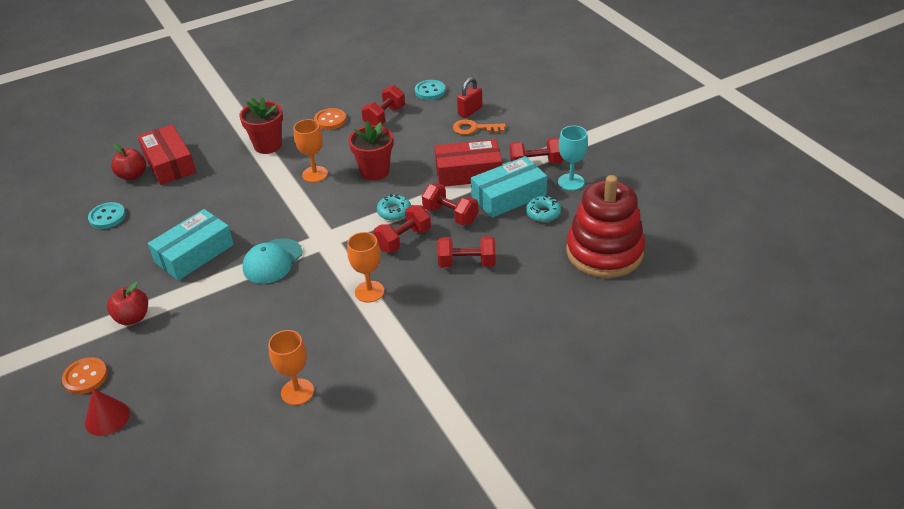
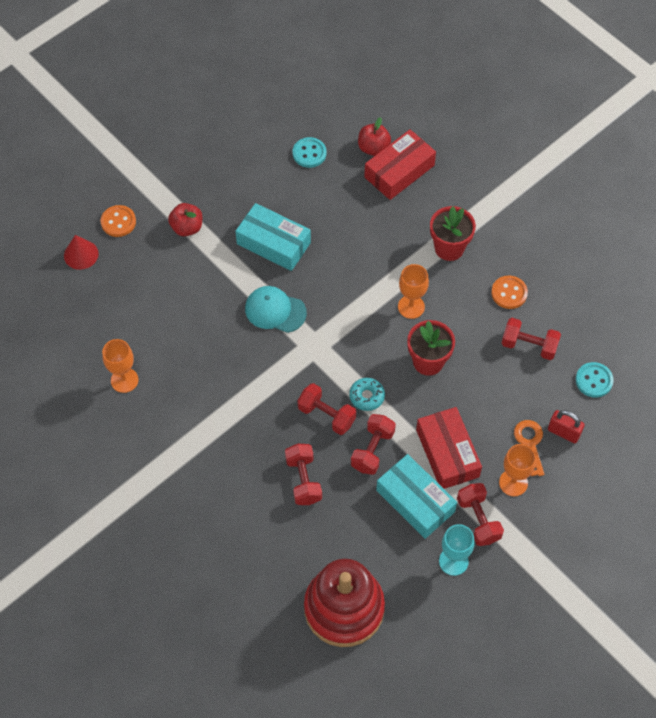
camera: 75 degrees right, 20 degrees up
(369, 291) = (249, 403): orange goblet -> orange goblet (513, 483)
(543, 213) = (393, 540): turquoise donut -> none

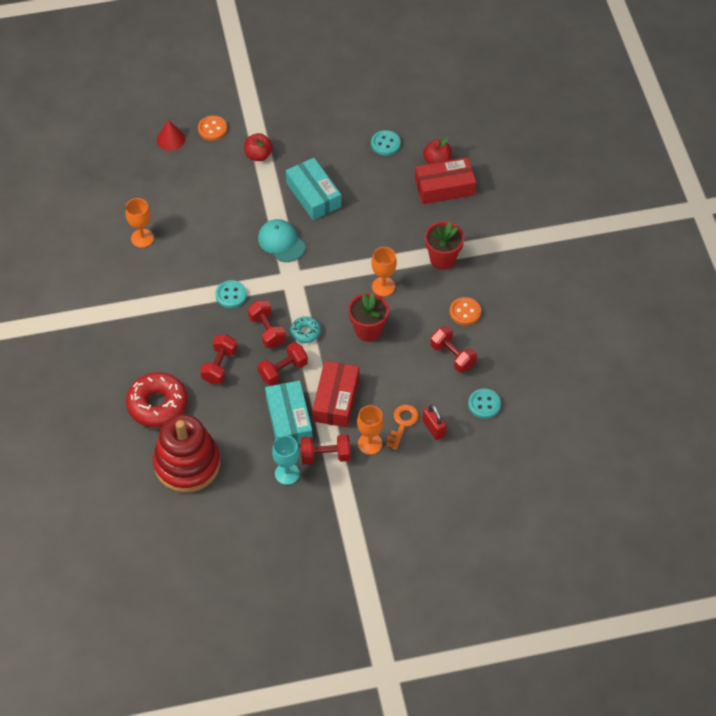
camera: 30 degrees right, 5 degrees down
(262, 395) = (231, 295): none -> turquoise button
(267, 559) = (157, 405): none -> red donut
(478, 520) = (325, 455): red dumbbell -> red dumbbell turned 75 degrees clockwise

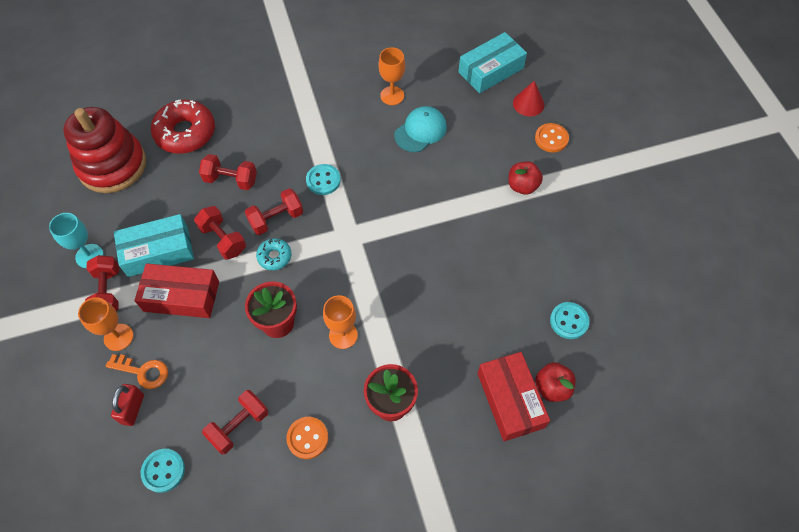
camera: 85 degrees right, 5 degrees up
(281, 242) = (400, 221): turquoise cap -> turquoise cap (420, 131)
(313, 195) = (473, 247): turquoise box -> turquoise box (491, 70)
(433, 428) = (133, 409): red padlock -> red padlock turned 45 degrees counterclockwise

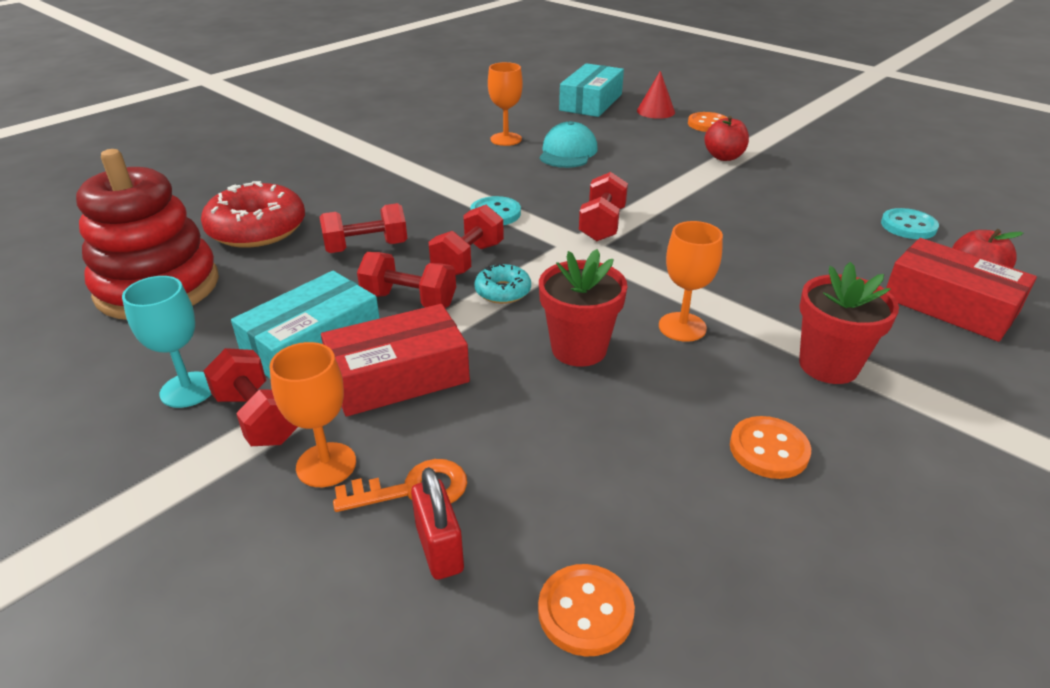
camera: 30 degrees left, 25 degrees down
(163, 471) = (585, 611): turquoise button -> orange button
(239, 426) = (650, 484): red dumbbell -> red dumbbell (602, 224)

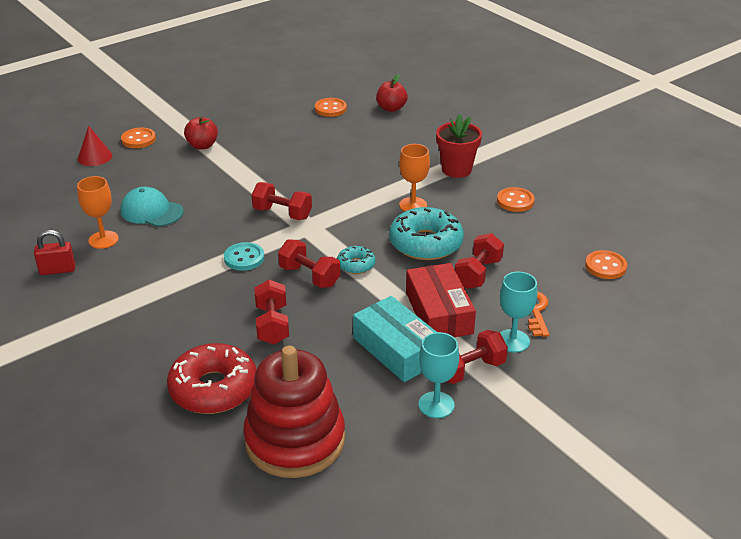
camera: 80 degrees left, 0 degrees up
(326, 465) = (512, 341): orange goblet -> turquoise goblet
(409, 300) = (355, 305): red dumbbell -> red dumbbell (478, 273)
(439, 549) = (572, 303): red padlock -> red padlock (57, 270)
(579, 349) = (426, 243): red flower pot -> turquoise donut
(591, 102) = (49, 185): turquoise box -> none
(908, 226) = (330, 109): turquoise button -> orange button
(950, 305) = (413, 122): red box -> none

